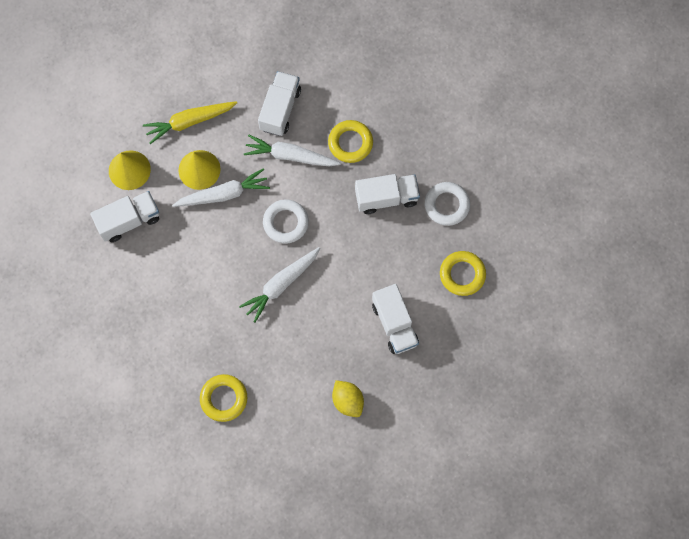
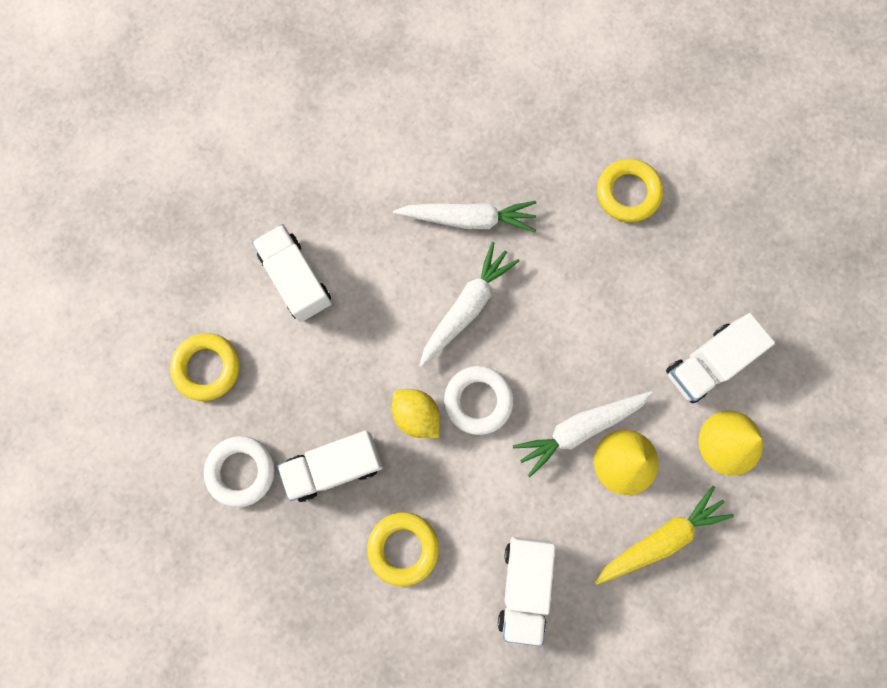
camera: 170 degrees right, 5 degrees up
(224, 398) = (512, 141): yellow ring -> yellow ring (628, 193)
(290, 156) = (492, 509): white carrot -> white carrot (468, 219)
(347, 401) = (345, 166): yellow lemon -> yellow lemon (417, 415)

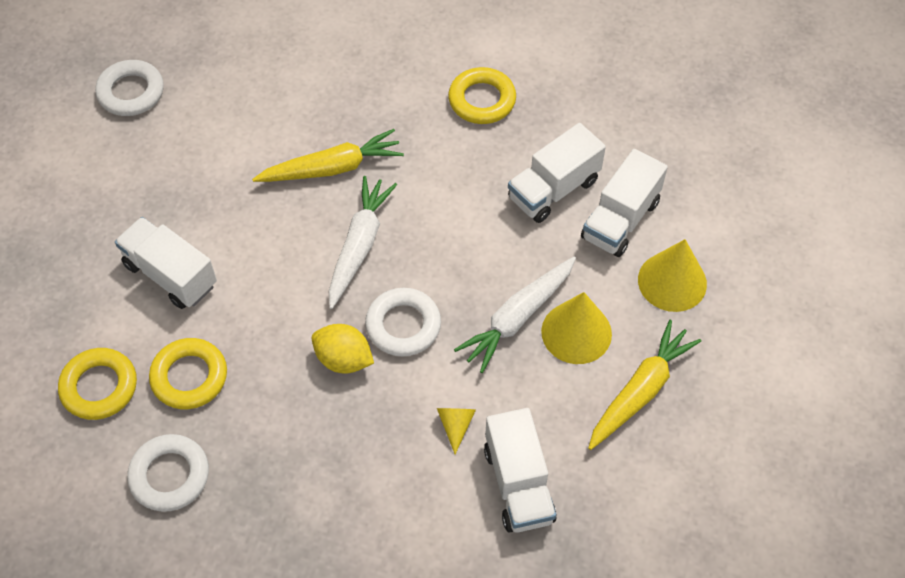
camera: 20 degrees left, 20 degrees down
(315, 77) = (131, 92): none -> white ring
(334, 466) = (272, 437): white truck -> white truck (553, 189)
(403, 548) = (375, 491): yellow ring -> yellow ring (189, 377)
(468, 219) = (332, 168): white carrot -> yellow carrot
(490, 512) = (455, 425): none -> yellow cone

